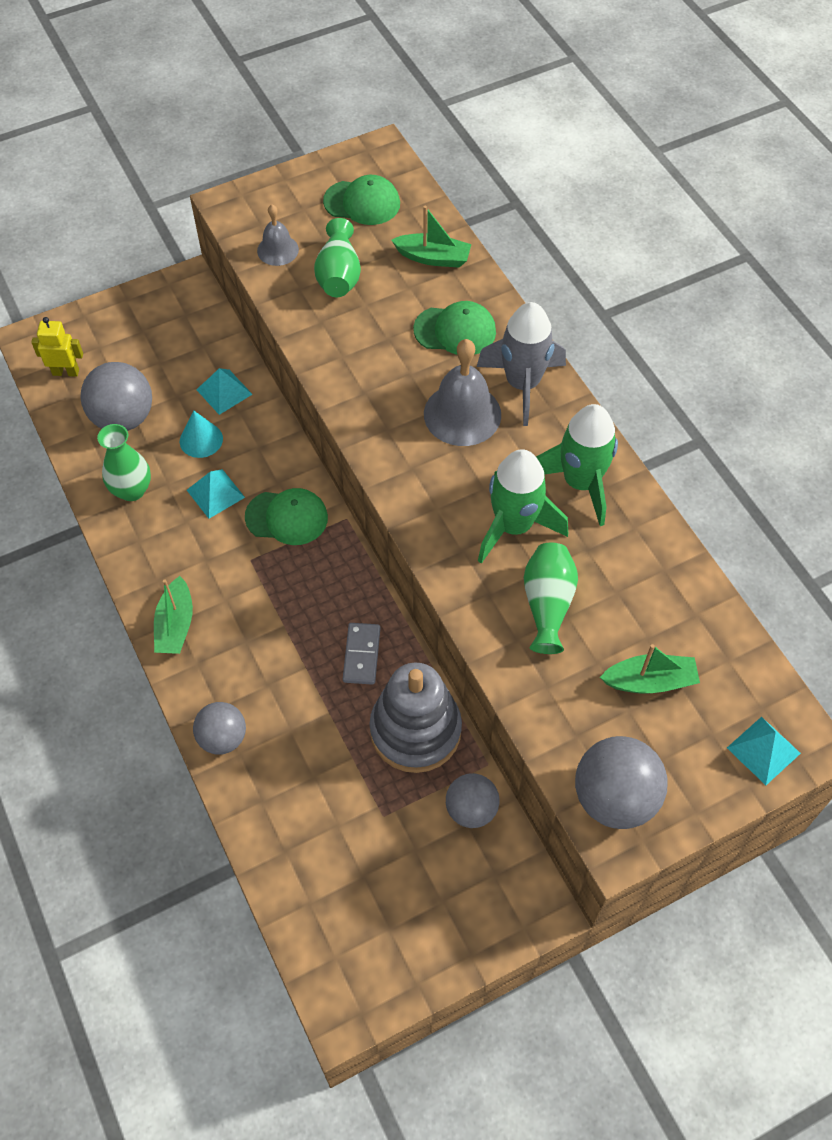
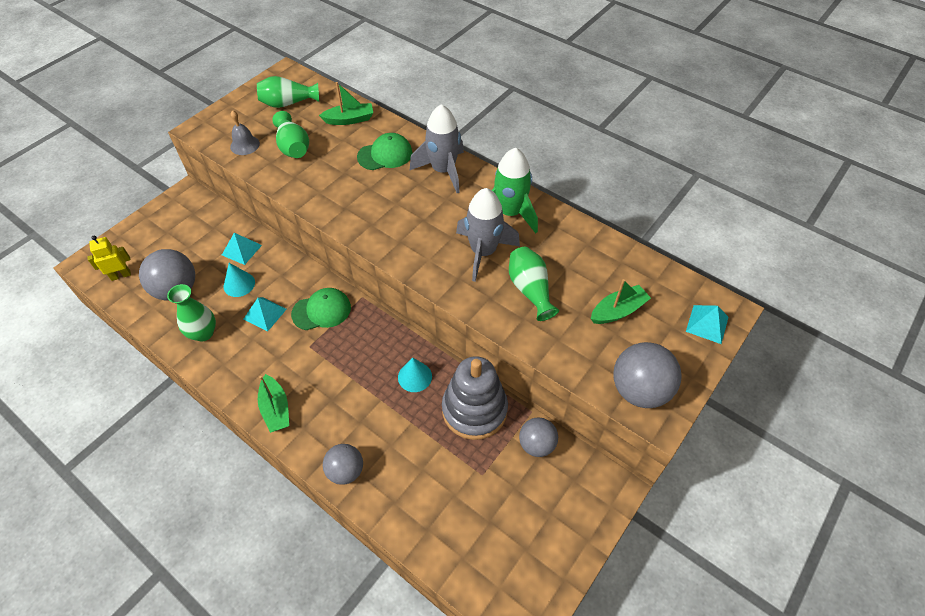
camera: 25 degrees left, 5 degrees down
(362, 202) = (288, 103): green cap -> green vase
(362, 655) = (415, 376): grey domino -> turquoise cone
(462, 414) = (415, 199): grey bell -> none
(513, 526) = (483, 252): green rocket -> grey rocket

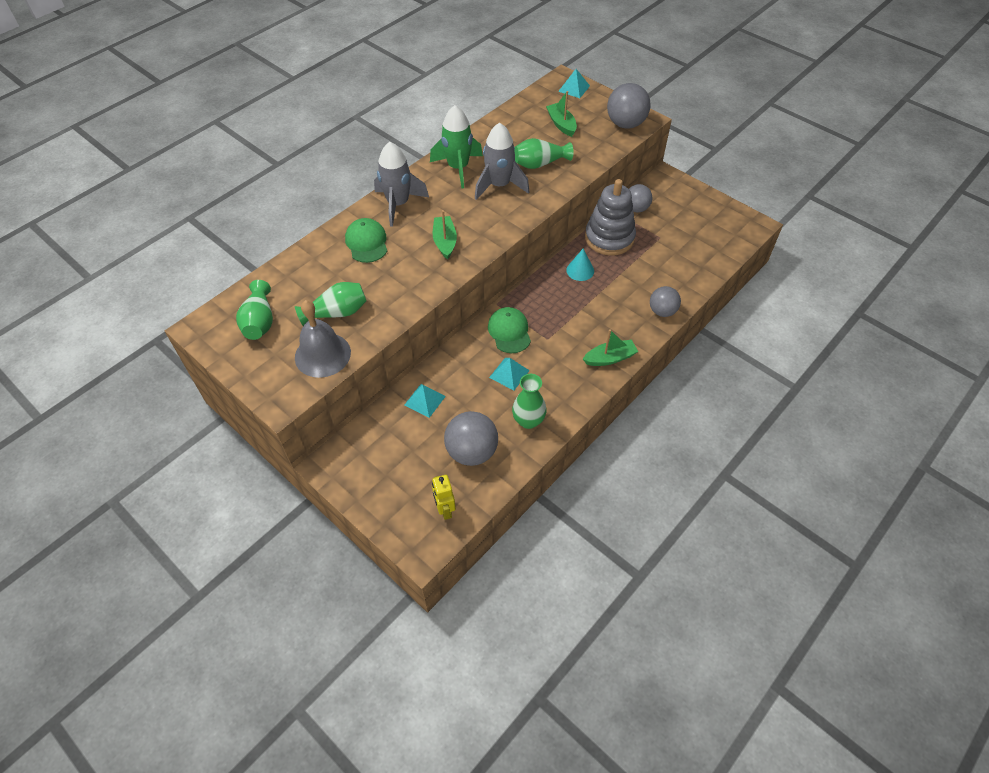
camera: 85 degrees left, 0 degrees up
(239, 284) = (471, 398): turquoise cone -> none
(245, 145) = (322, 354): grey bell -> grey bell, size x1.72
(349, 119) = (305, 269): green boat -> green boat (445, 242)

